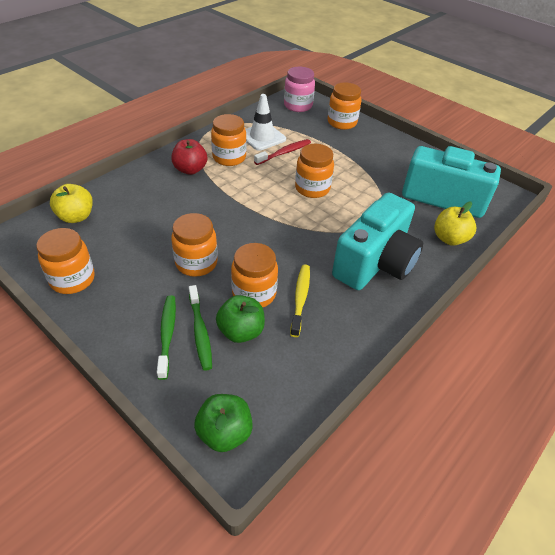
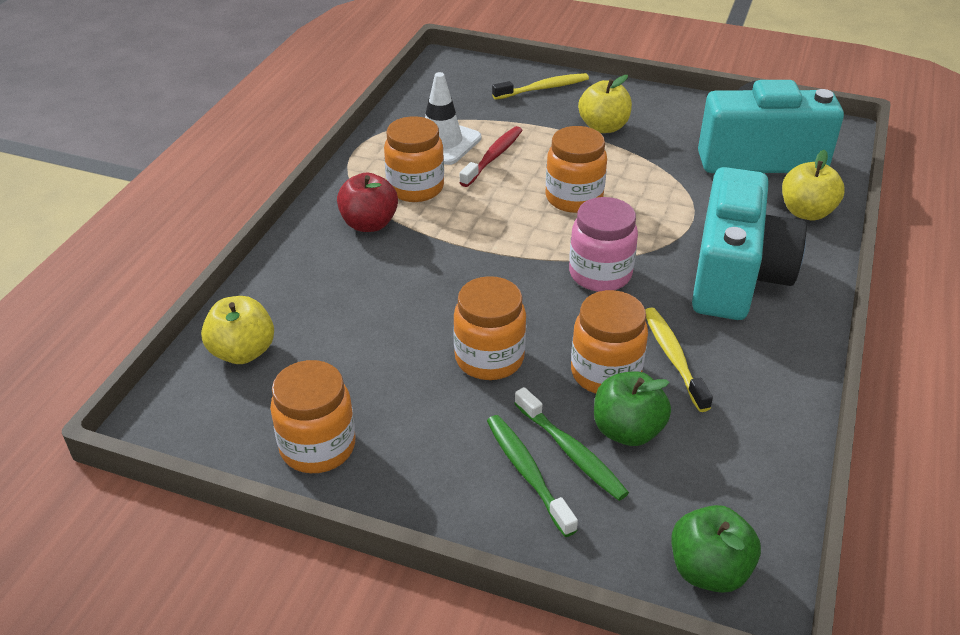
camera: 20 degrees left, 5 degrees down
(298, 106) = (459, 79): pink jar -> pink jar (600, 274)
(342, 123) = (543, 88): orange jar -> yellow toothbrush
(360, 153) = (603, 127): none -> yellow apple

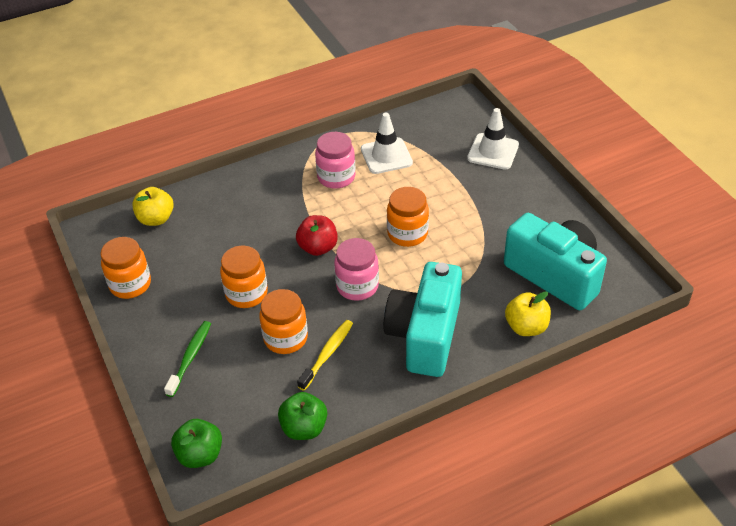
camera: 45 degrees right, 5 degrees up
(369, 224) = (288, 185): red apple -> red apple (318, 248)
(415, 188) = (336, 177): orange jar -> pink jar
(493, 157) = (401, 182): red toothbrush -> none
(543, 88) = (493, 152): yellow toothbrush -> white traffic cone
(571, 452) = (219, 363): green toothbrush -> none
(603, 127) = (490, 199): yellow apple -> none
(627, 430) = (255, 372): green apple -> green apple (304, 428)
(736, 276) = (425, 335): turquoise camera -> turquoise camera turned 135 degrees clockwise

